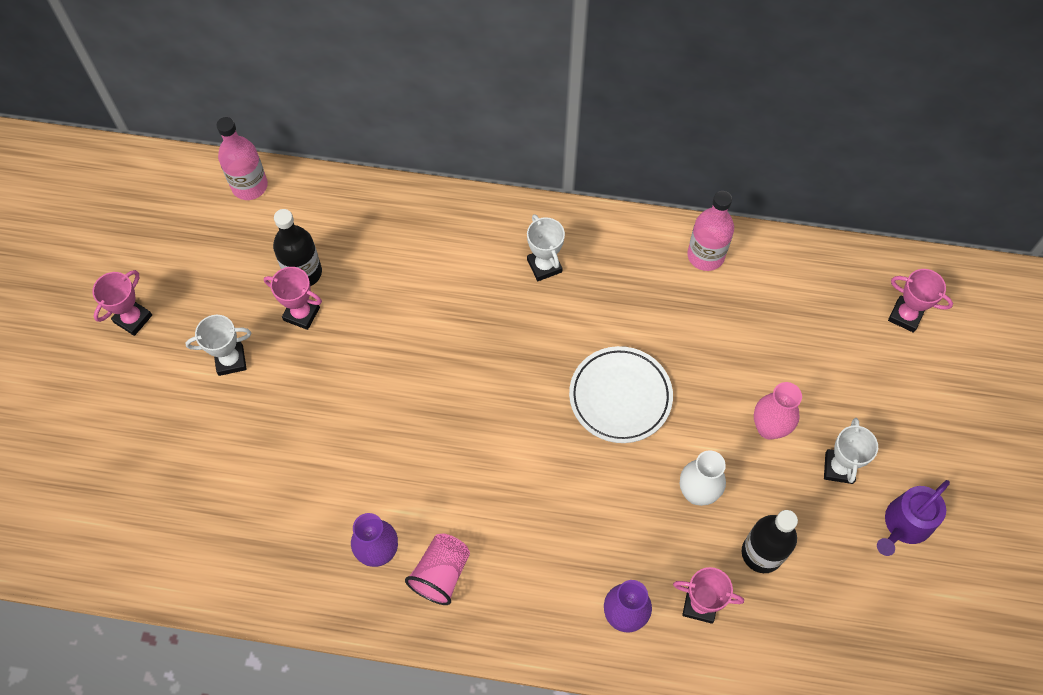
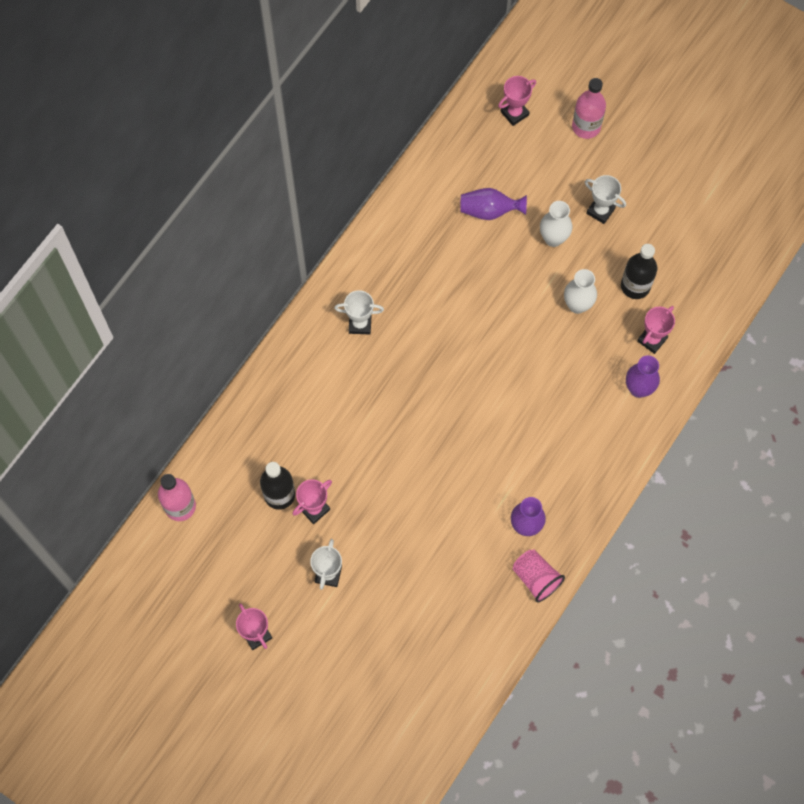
camera: 65 degrees left, 5 degrees up
(441, 574) = (559, 491): pink cup -> pink cup (536, 578)
(620, 397) = (486, 320): white plate -> none
(705, 255) = (406, 214): pink bottle -> pink bottle (586, 127)
(762, 341) = (489, 211): none -> purple vase
(769, 428) = (553, 238): pink vase -> white vase
(904, 525) = (655, 193): purple watering can -> none

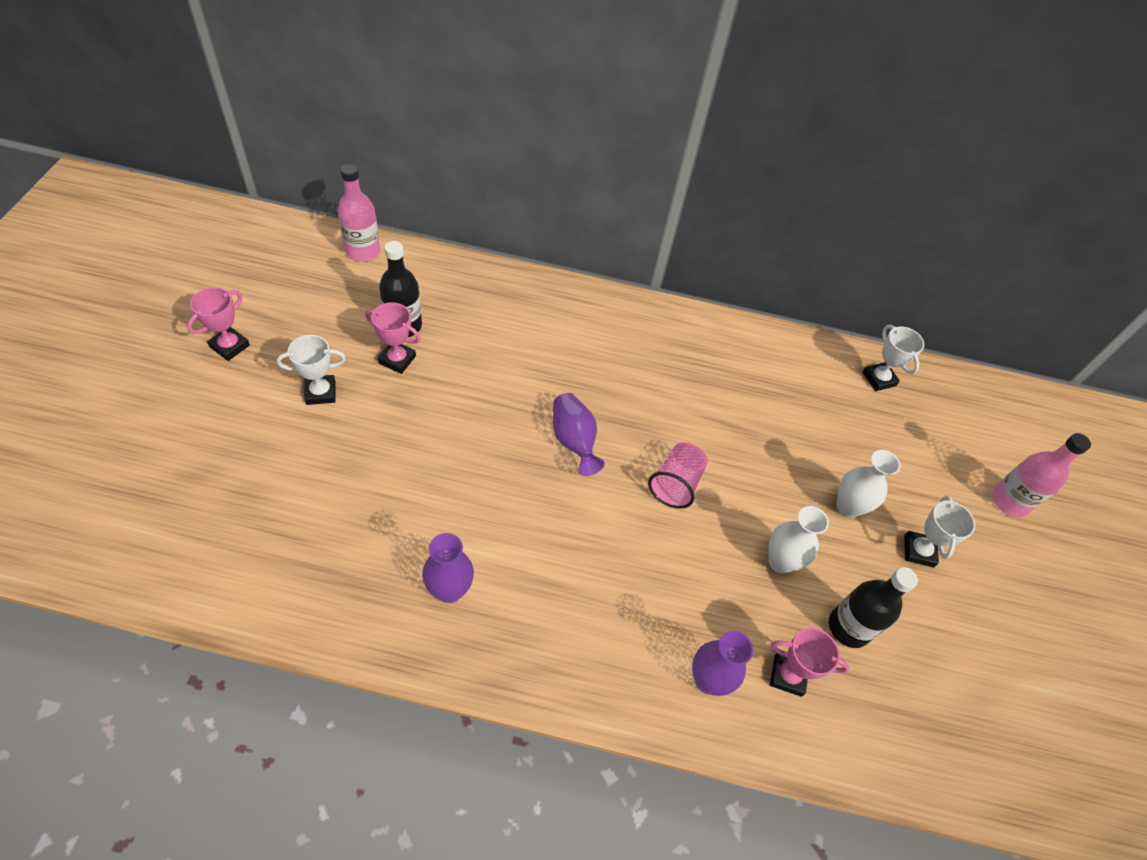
camera: 60 degrees right, 15 degrees down
(360, 324) = (632, 345): white trophy -> white trophy (879, 379)
(489, 211) = (836, 429): purple vase -> purple vase (574, 441)
(514, 113) = (966, 421): pink trophy -> none
(536, 578) = (377, 626): pink cup -> pink cup (676, 484)

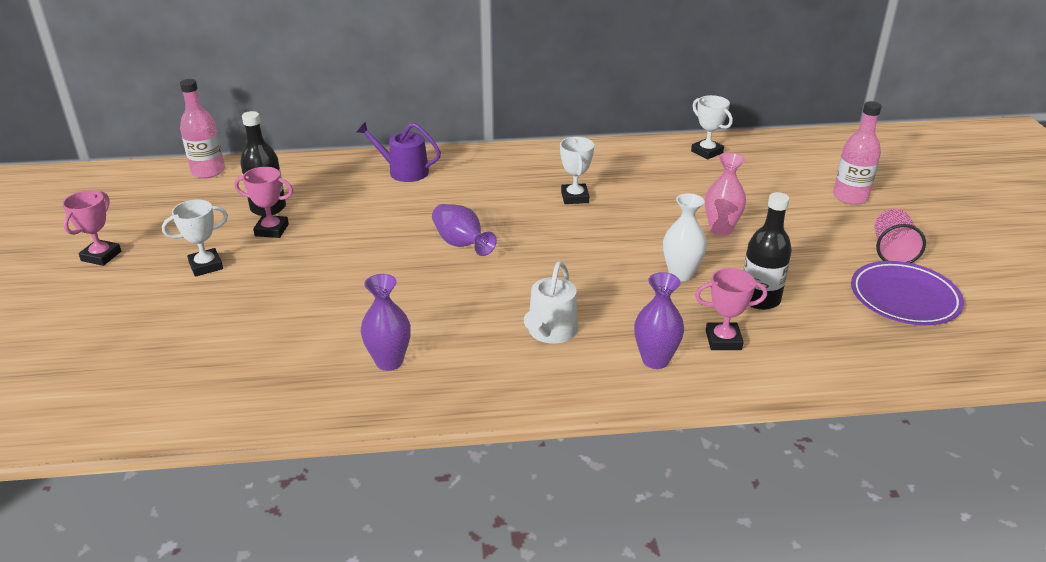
camera: 10 degrees left, 20 degrees down
(552, 311) = (403, 171): none -> purple watering can
(618, 602) = (550, 332): none -> white watering can
(676, 484) = (566, 249): pink cup -> pink cup (892, 251)
(848, 507) = (720, 229): white vase -> pink vase
(918, 551) = (793, 241): white trophy -> white trophy (575, 197)
(1004, 679) = (904, 298): none -> purple plate

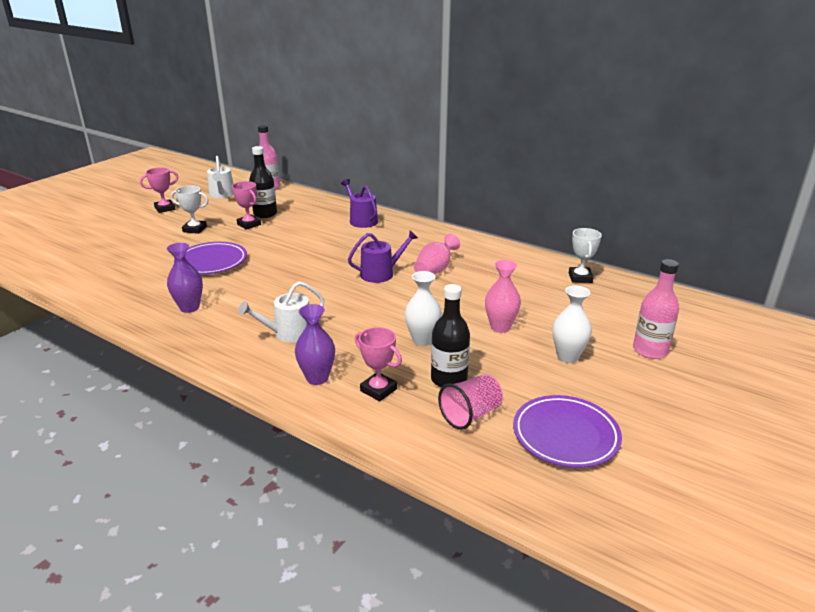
camera: 40 degrees right, 5 degrees down
(154, 204) = (222, 194): none -> white watering can
(312, 297) = (211, 262): none -> purple plate
(461, 244) = (325, 268): purple vase -> none
(530, 224) = (381, 273): none -> purple watering can
(575, 197) = (435, 270): white trophy -> pink vase
(808, 231) = (567, 357): none -> white vase
(892, 251) = (616, 401): pink cup -> pink cup (470, 415)

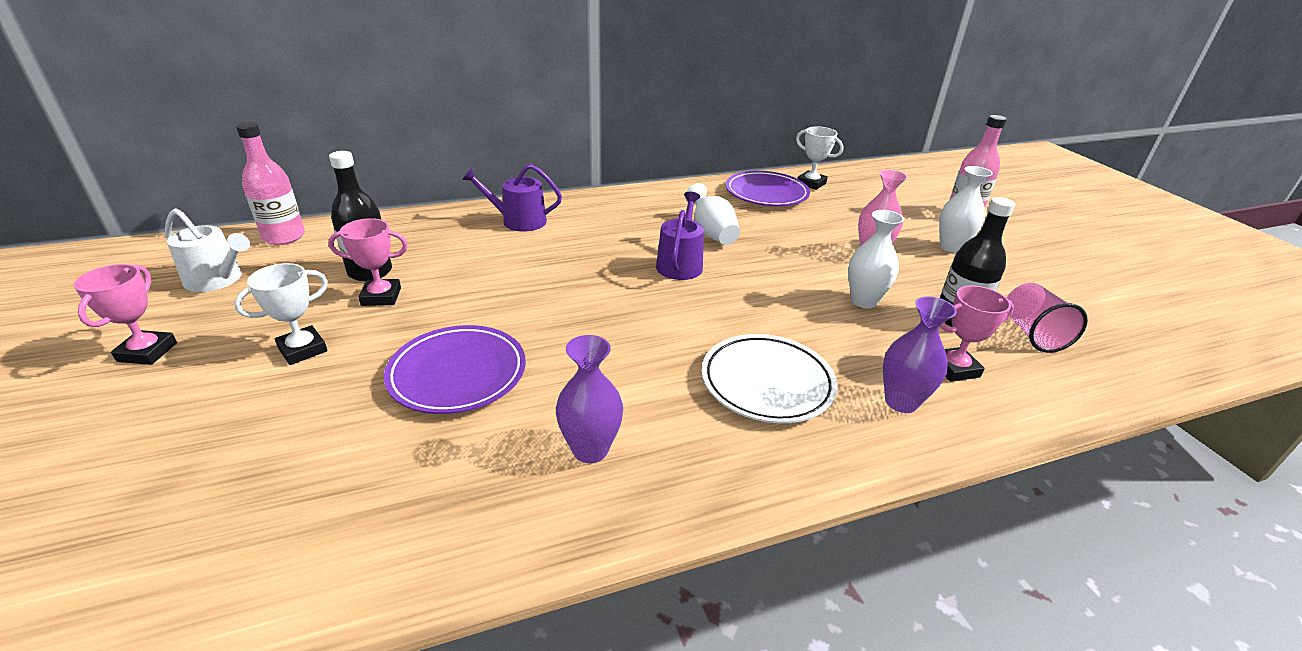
camera: 55 degrees left, 5 degrees up
(288, 333) = (767, 383): white watering can -> white plate
(435, 270) = (711, 233): pink vase -> white vase
(565, 435) = (1085, 303): purple plate -> purple plate (766, 194)

